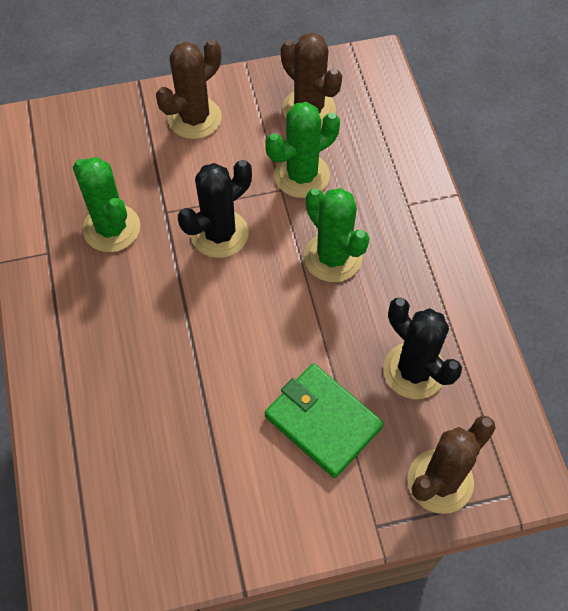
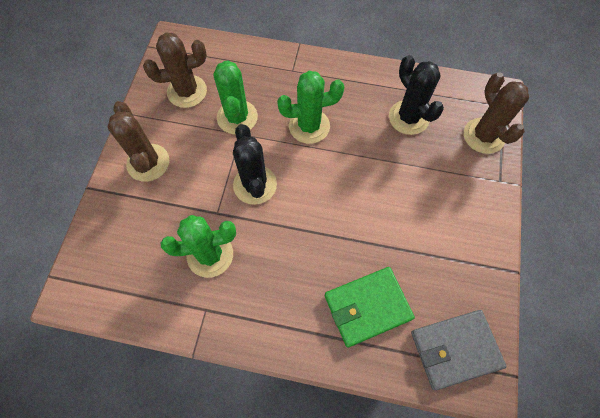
camera: 65 degrees left, 5 degrees up
(104, 538) = (455, 349): none -> grey wallet
(323, 422) = (422, 180): green wallet -> green wallet (367, 307)
(414, 371) = (408, 117): black cactus -> black cactus turned 75 degrees clockwise

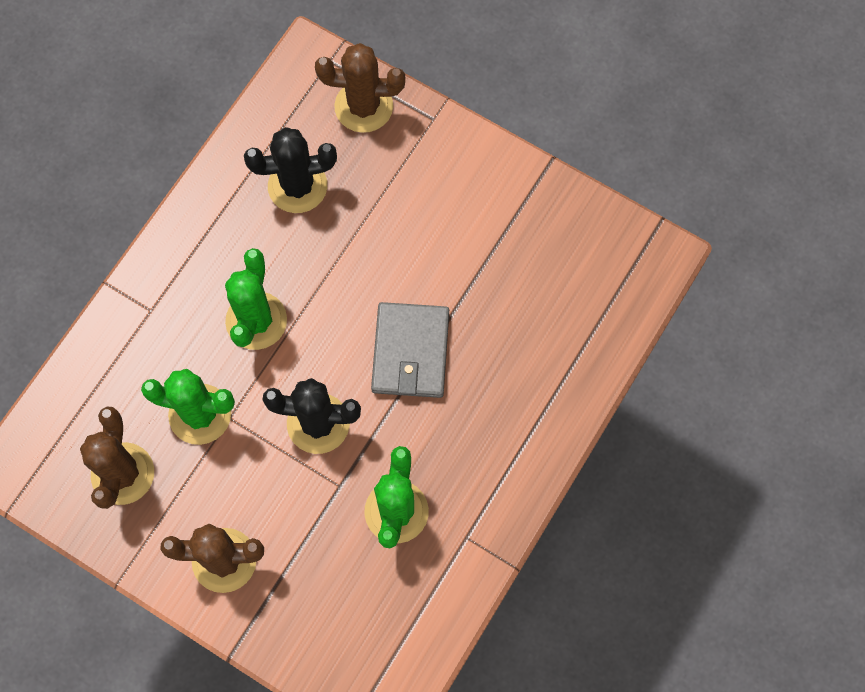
camera: 70 degrees left, 5 degrees up
(367, 307) = (532, 344): green wallet -> none
(455, 349) = (613, 268): grey wallet -> grey wallet (410, 352)

